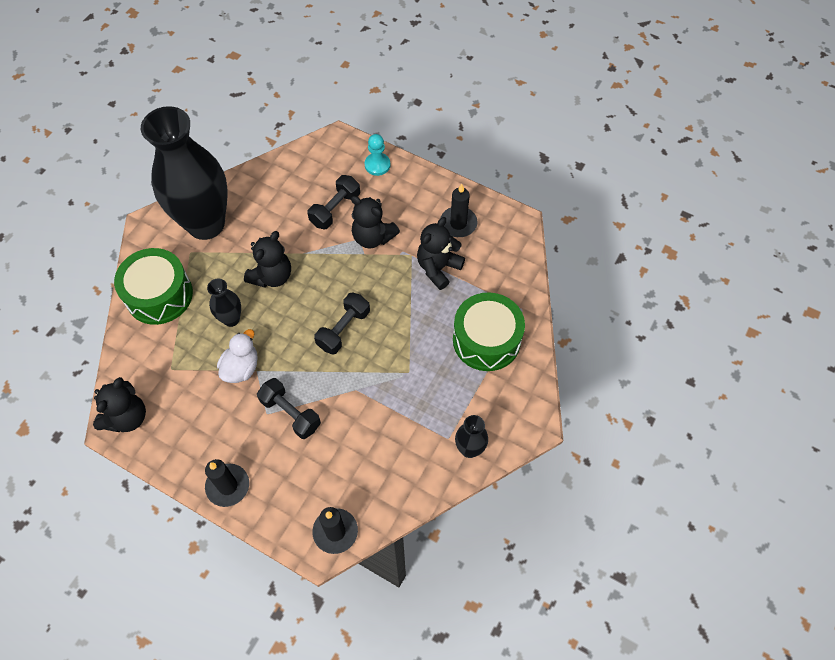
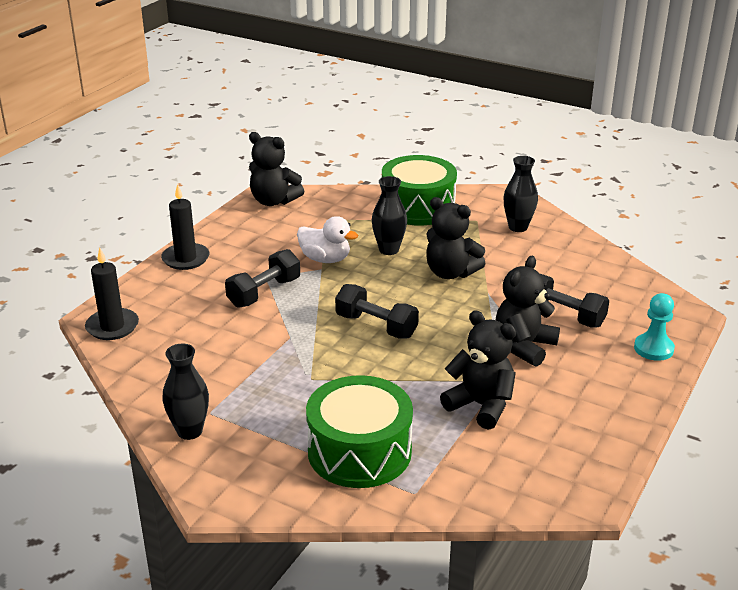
camera: 90 degrees right, 30 degrees down
(206, 224) = (518, 227): black vase -> black vase, size x0.42
(458, 223) = (566, 426): black candle -> none

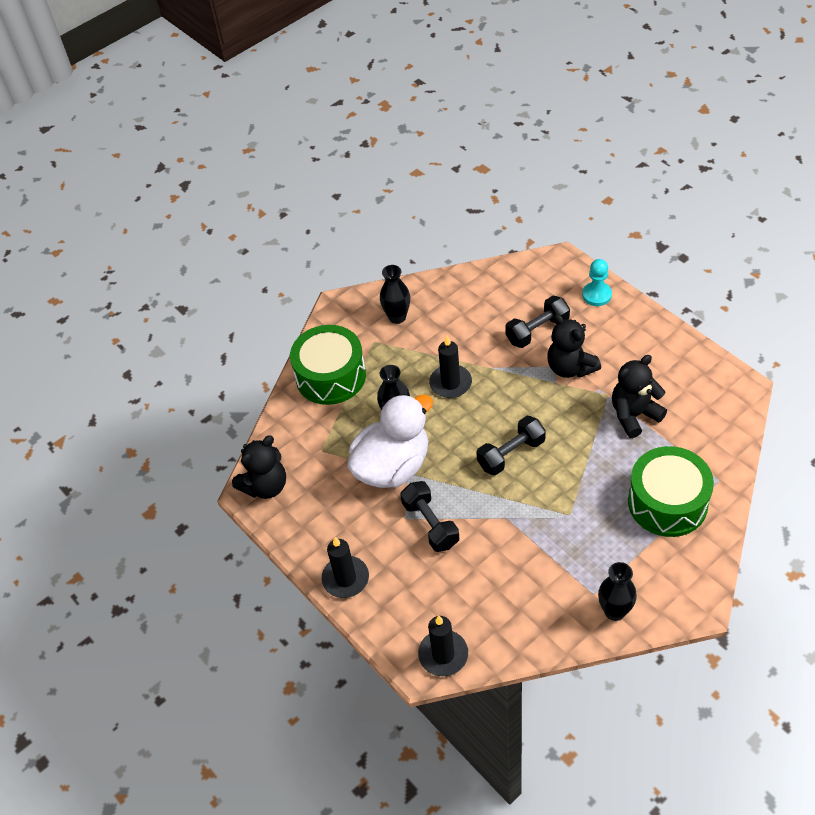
camera: 65 degrees left, 20 degrees up
(325, 259) = (392, 466): white duck -> white duck, size x1.76
(450, 273) = (450, 383): black teddy bear -> black candle

